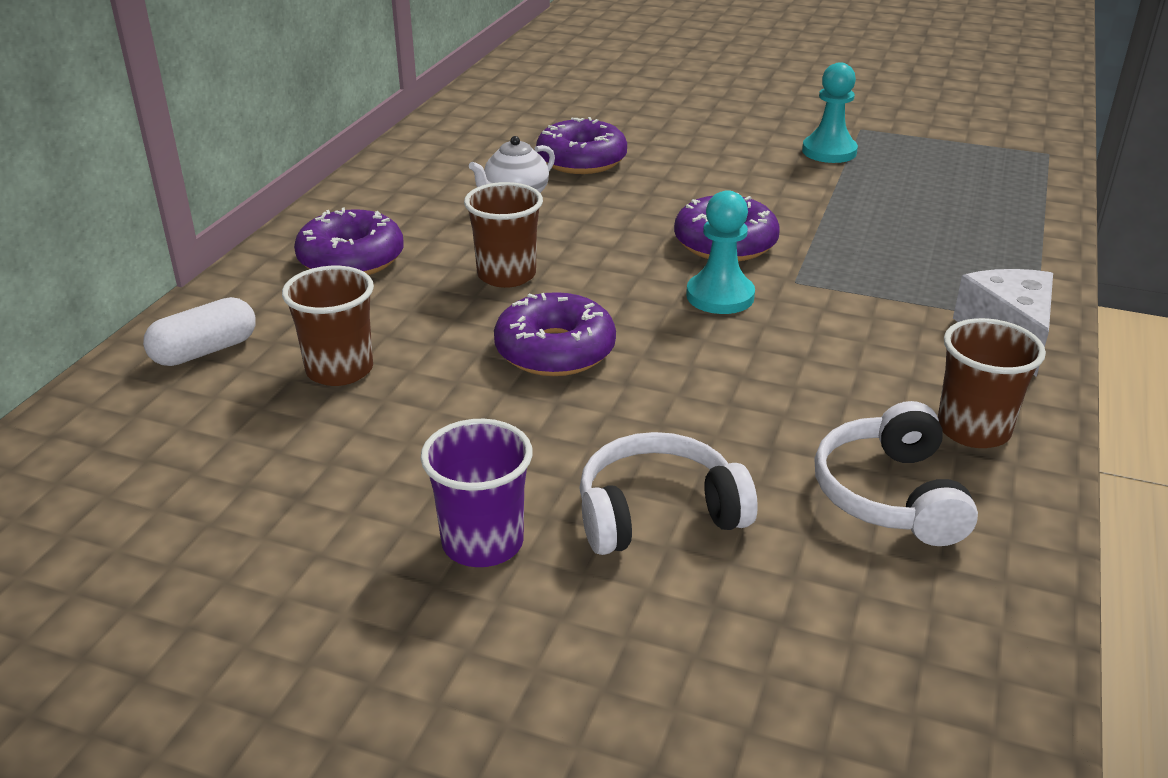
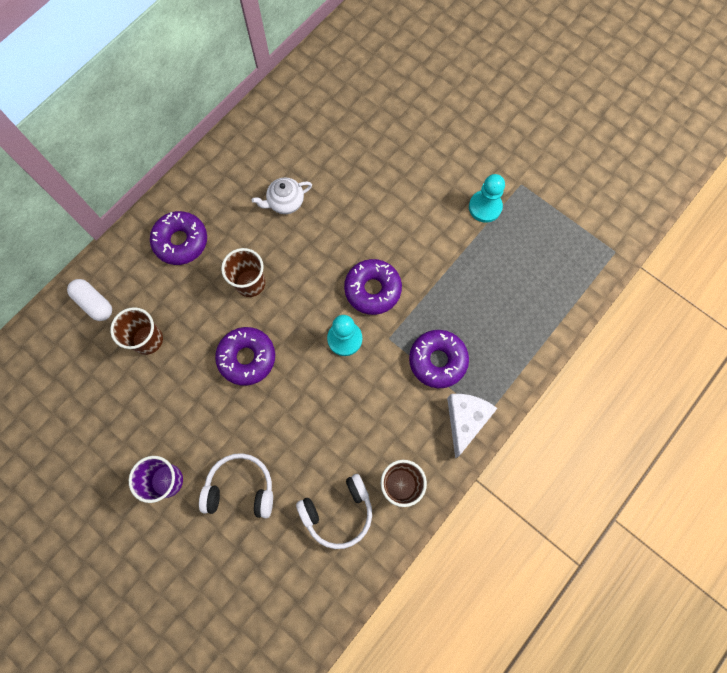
camera: 20 degrees right, 40 degrees up
(205, 351) = (94, 303): white capsule -> white capsule turned 60 degrees clockwise
(581, 160) = (338, 171): purple donut -> purple donut (437, 360)
(889, 495) = (338, 512): white headphones -> white headphones turned 135 degrees counterclockwise

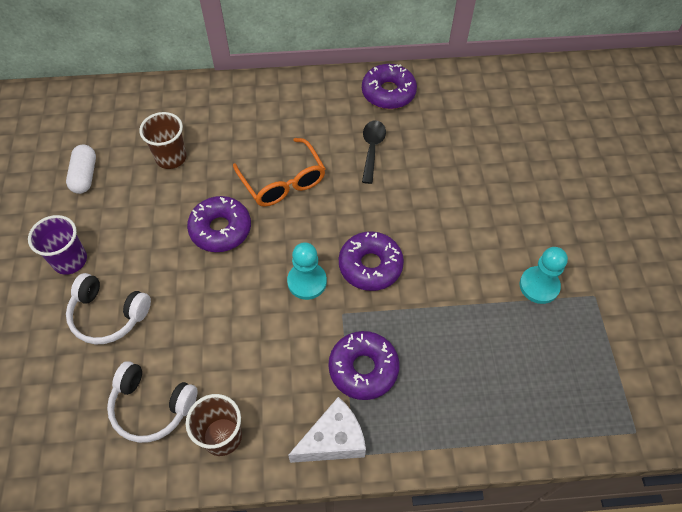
camera: 45 degrees right, 15 degrees down
(94, 303) = (166, 106): white capsule -> white capsule (85, 176)
(181, 241) = (268, 115): purple donut -> purple donut (388, 93)
(240, 488) = (108, 315): white headphones -> white headphones turned 150 degrees clockwise
(250, 283) = (283, 181): brown cup -> orange glasses
(285, 202) = (372, 149): white teapot -> black spoon

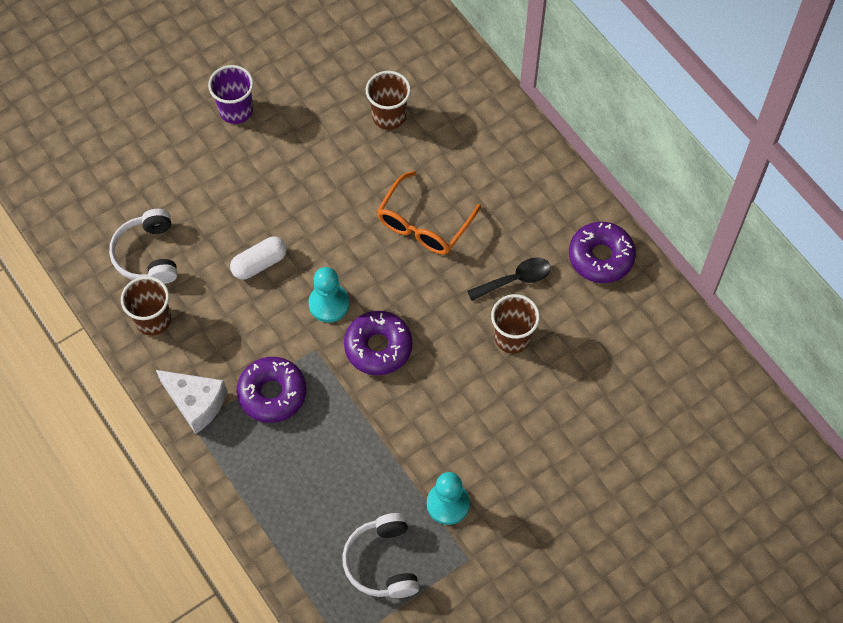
camera: 60 degrees right, 5 degrees up
(85, 176) = (324, 62): white capsule -> white capsule (259, 263)
(108, 315) = (205, 172): white headphones -> white headphones (382, 562)
(220, 229) = (338, 204): purple donut -> none
(419, 174) = (512, 337): none -> brown cup

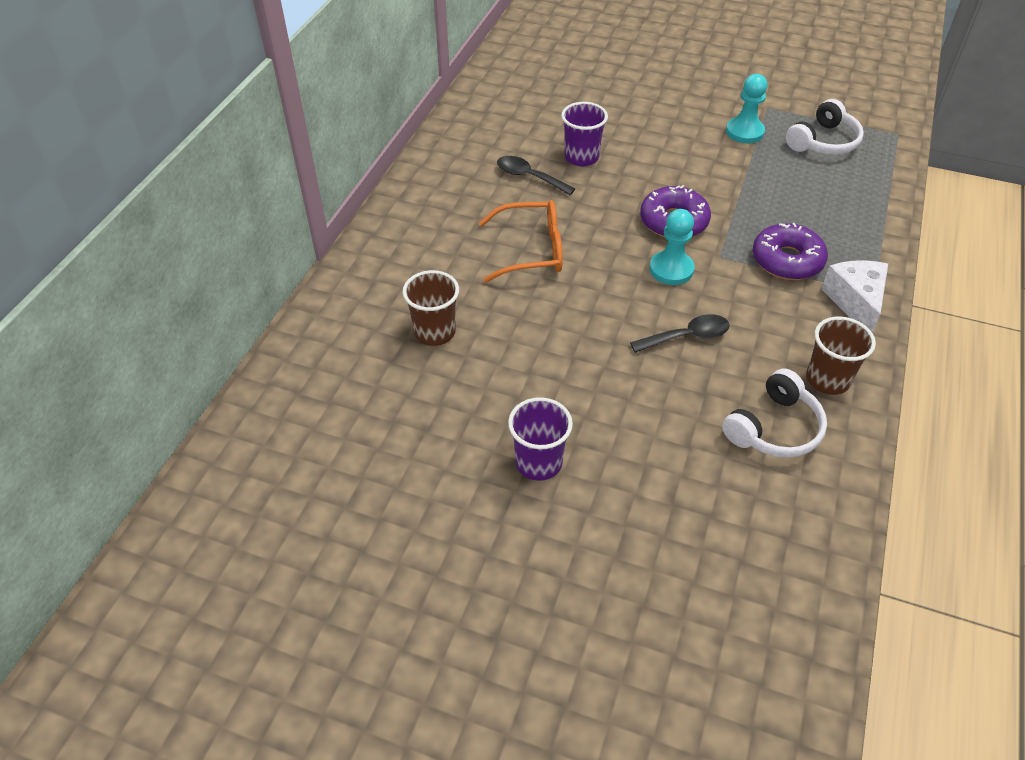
camera: 125 degrees left, 15 degrees down
(259, 263) = (687, 336): white capsule -> black spoon
(512, 337) = (581, 157): brown cup -> purple cup
(601, 257) = (461, 143): purple donut -> none

